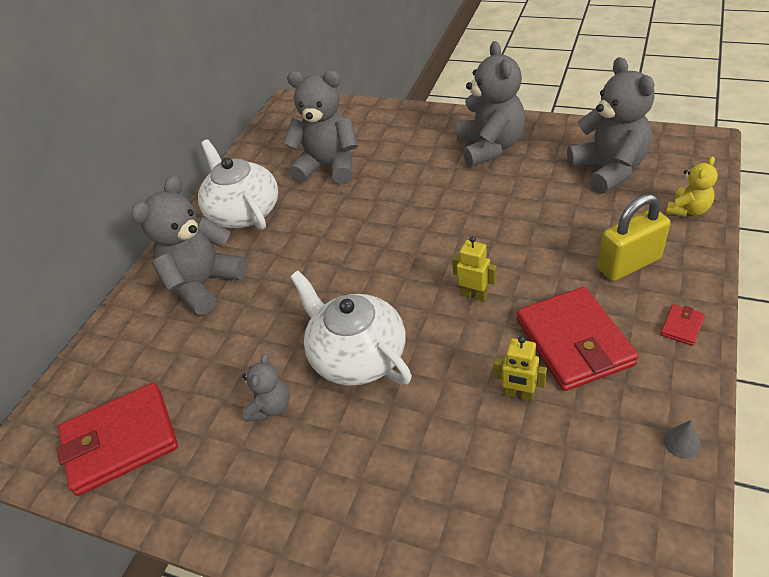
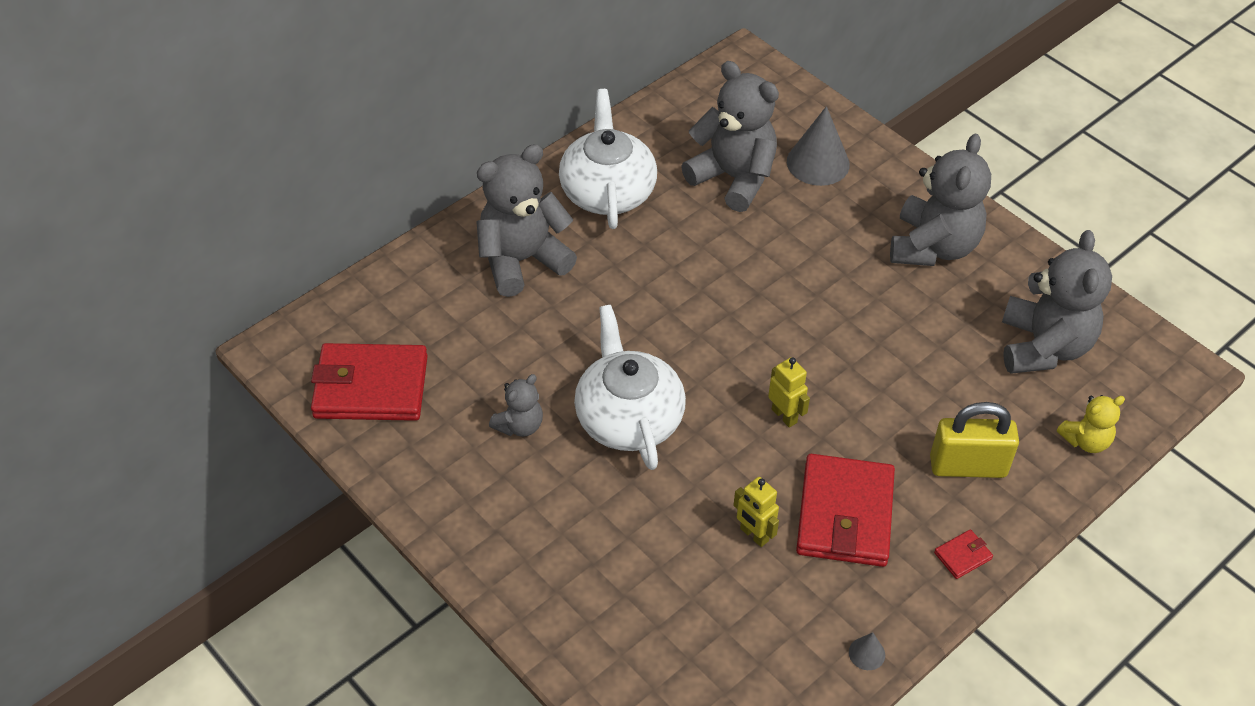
camera: 20 degrees right, 5 degrees up
(379, 135) = (818, 163): none -> grey cone

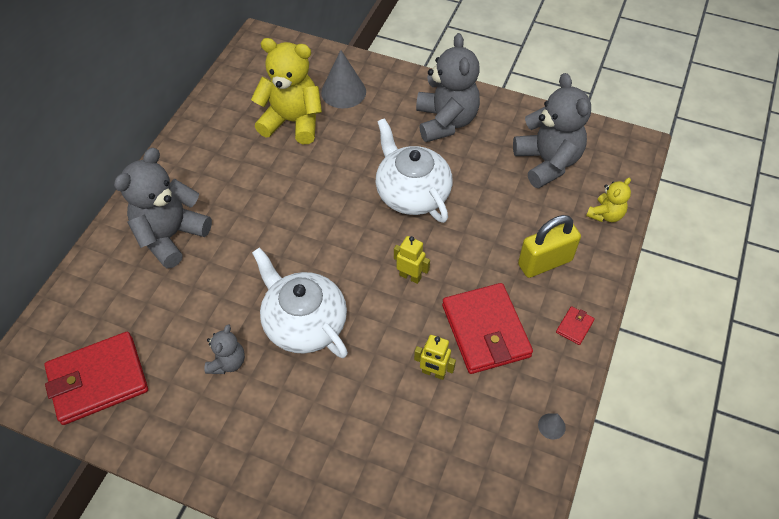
camera: 25 degrees left, 5 degrees up
(607, 191) = (209, 162): white teapot -> white teapot (412, 193)
(733, 178) = (292, 122): grey teddy bear -> yellow teddy bear

